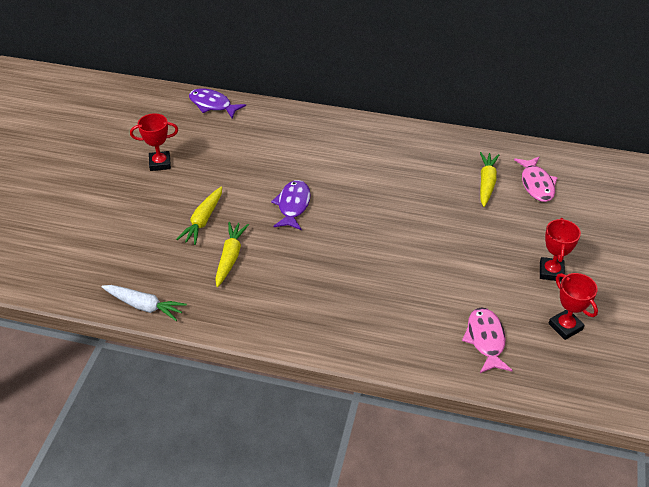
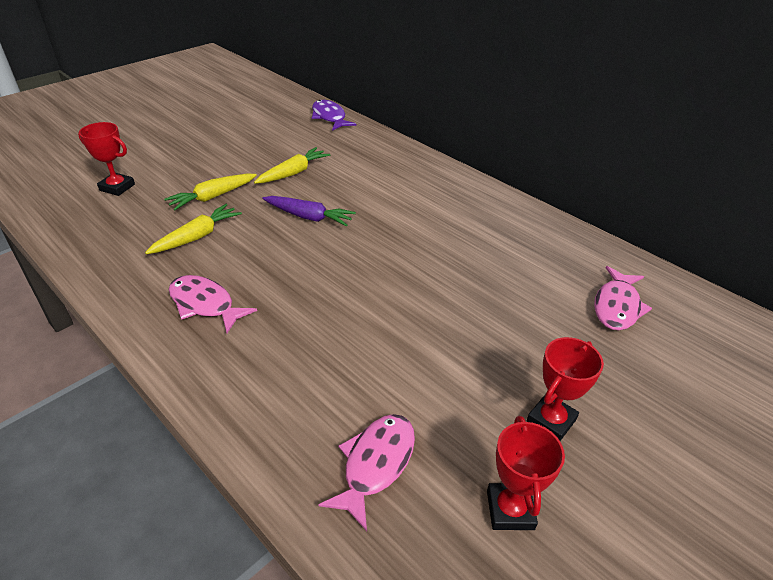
camera: 30 degrees right, 5 degrees down
(144, 306) = (73, 244): white carrot -> none
(160, 163) = (233, 142): red trophy -> red trophy (117, 187)
(293, 205) = (309, 217): purple fish -> purple carrot
(294, 302) = (205, 304): none -> pink fish
(486, 183) = (549, 279): yellow carrot -> yellow carrot (293, 173)

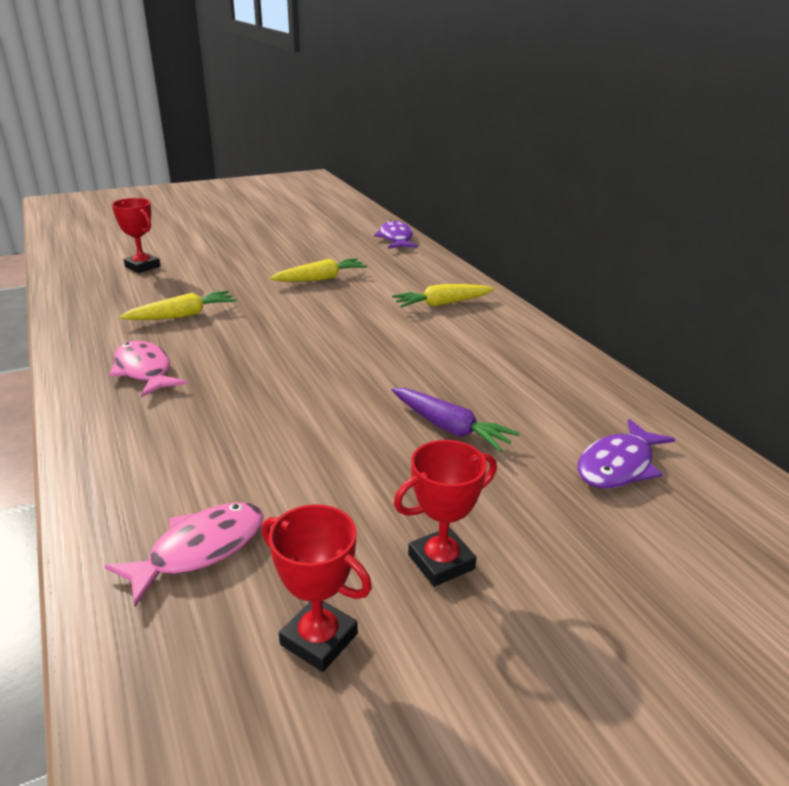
camera: 20 degrees right, 10 degrees down
(213, 197) = (224, 287): yellow carrot -> yellow carrot (442, 304)
(309, 217) = (306, 317): purple carrot -> purple carrot (449, 428)
(510, 510) = (319, 639): red trophy -> red trophy turned 75 degrees counterclockwise
(617, 306) = (618, 465): pink fish -> purple fish

